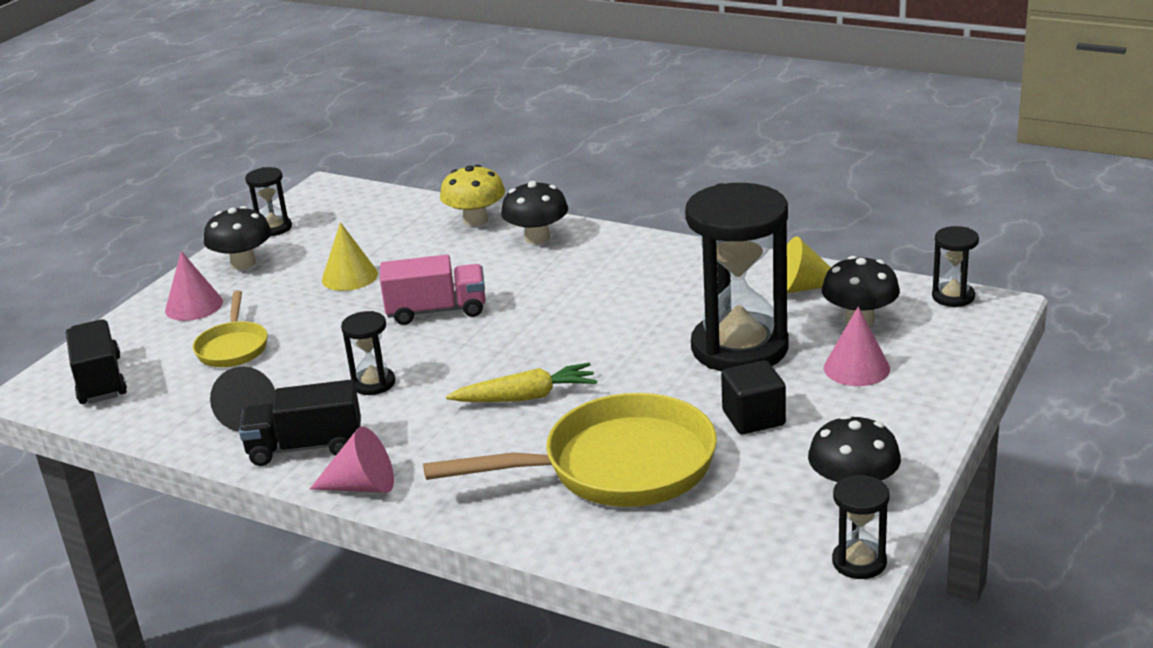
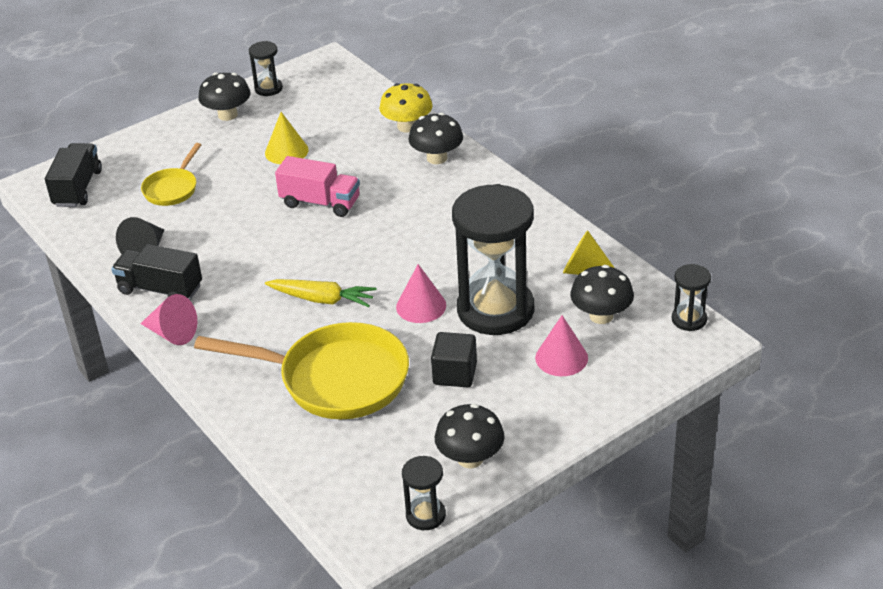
camera: 25 degrees right, 10 degrees up
(194, 306) = (172, 143): pink cone -> pink cone (421, 306)
(373, 383) = (236, 252): black hourglass -> none

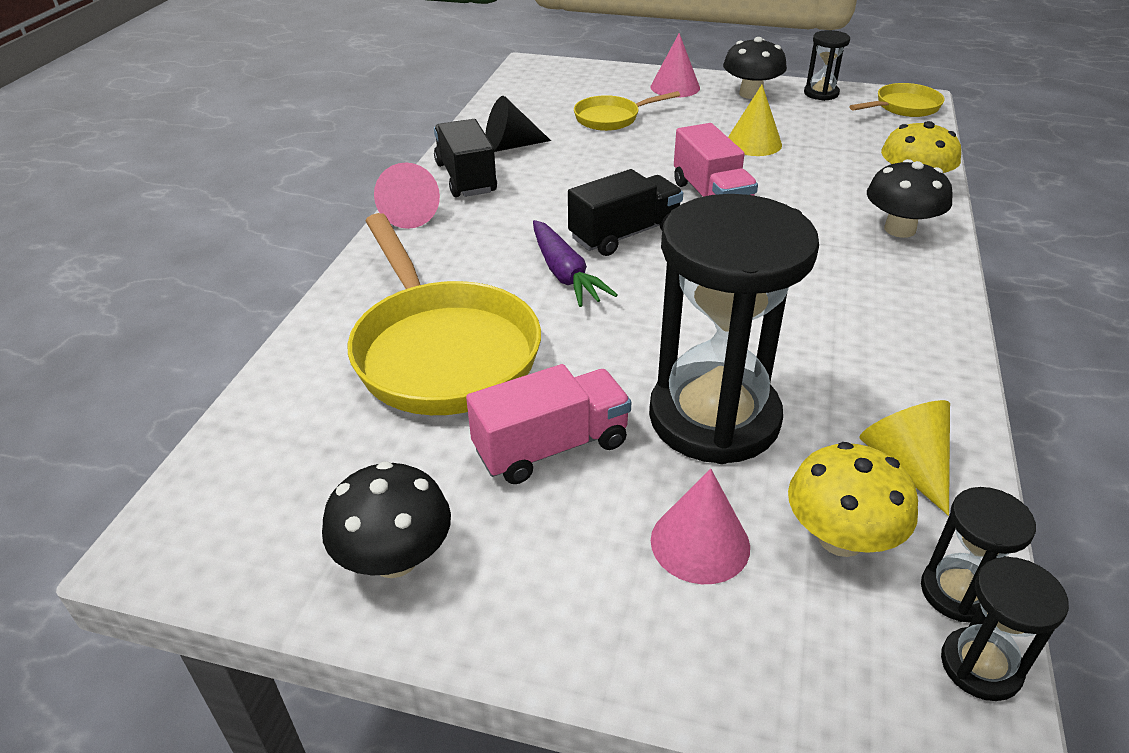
camera: 50 degrees right, 0 degrees up
(78, 188) = (548, 82): black truck -> black truck (624, 234)
(322, 299) = (565, 274): yellow carrot -> purple carrot
(329, 71) = (903, 107): none -> yellow pan
(421, 306) = (642, 350): pink cone -> pink cone (675, 87)
(425, 515) = (241, 574): black hourglass -> black hourglass (957, 592)
(455, 374) = (551, 447): black cube -> pink truck
(601, 316) = (840, 538): black mushroom -> yellow mushroom

